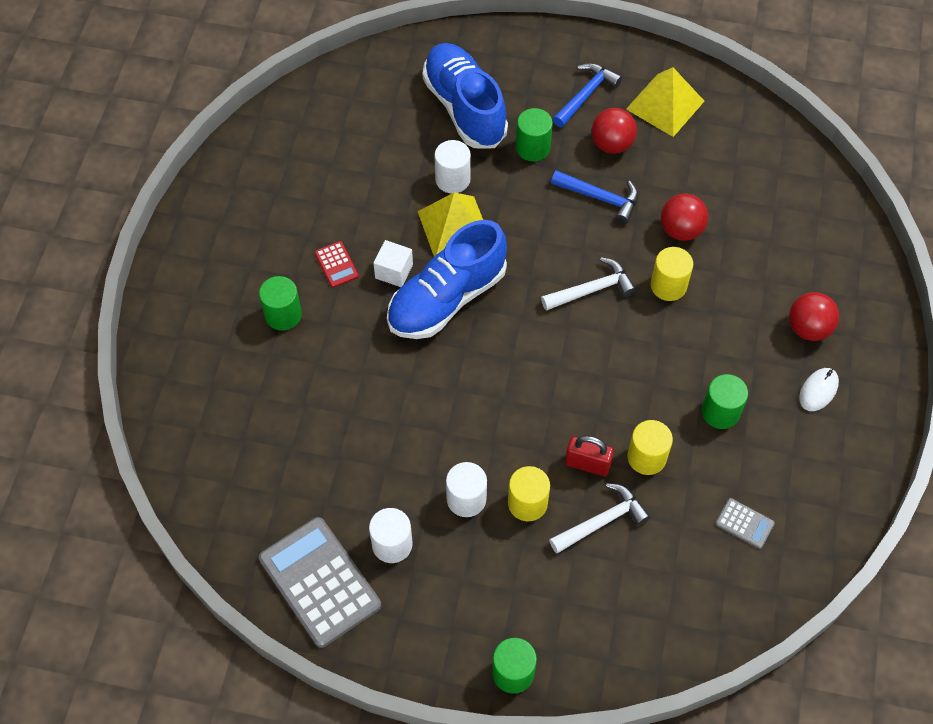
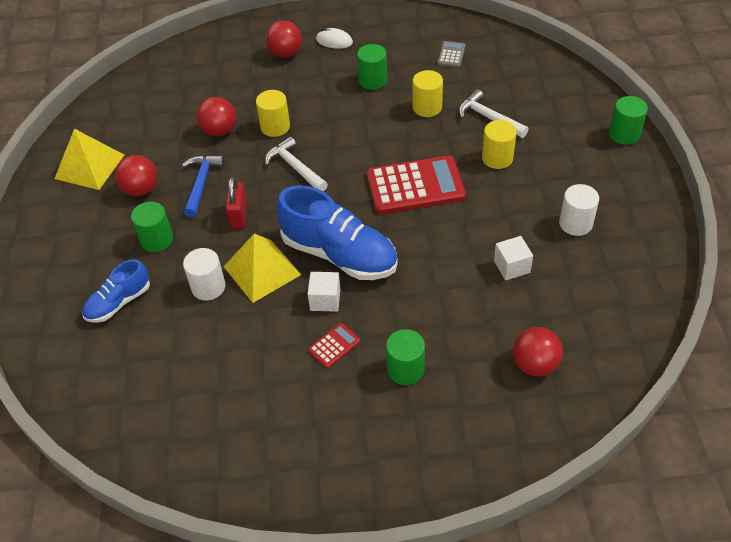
camera: 105 degrees left, 10 degrees down
(236, 425) = (534, 364): none -> red ball
(320, 582) = (633, 257): grey calculator -> none
(361, 453) = (511, 266): none -> white cube
(464, 108) = (119, 302): blue shoe -> blue shoe, size x0.56
(466, 499) = (513, 192): white cylinder -> none
(516, 400) = (415, 186): none -> red calculator
(585, 95) = (87, 219): blue hammer -> none
(587, 464) = (448, 135): red padlock -> red padlock (239, 215)

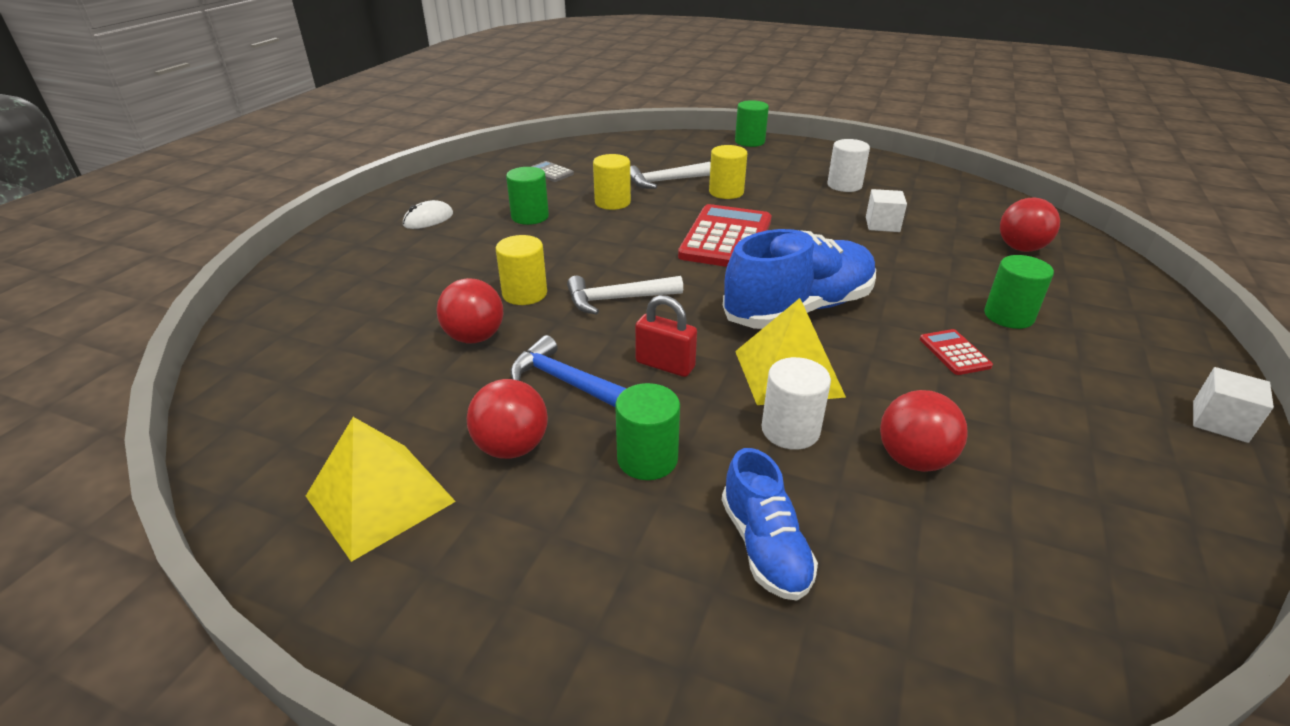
camera: 65 degrees left, 15 degrees down
(285, 53) = (398, 252): red ball -> red ball (913, 459)
(325, 300) = (871, 339): white cube -> white cube (1219, 421)

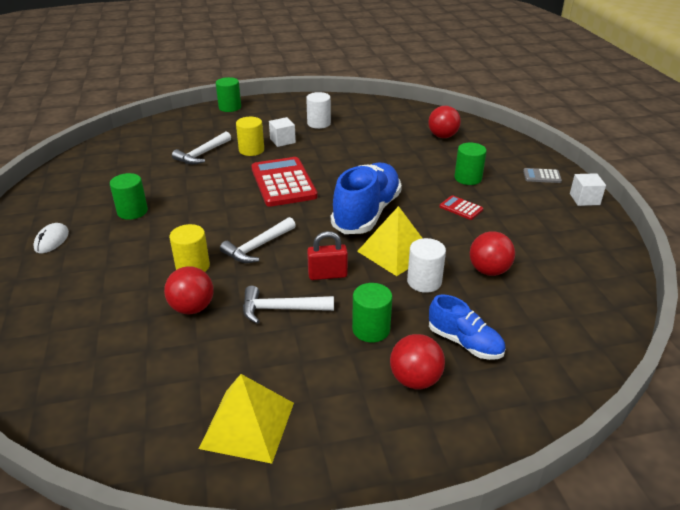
camera: 35 degrees left, 0 degrees up
(512, 447) = (292, 359): red ball -> red ball (415, 380)
(550, 172) = (108, 172): grey calculator -> grey calculator (542, 176)
(566, 381) = (281, 309): blue hammer -> white hammer
(612, 202) = (182, 181): yellow cylinder -> none
(882, 224) = (363, 144): white cube -> white cube (282, 141)

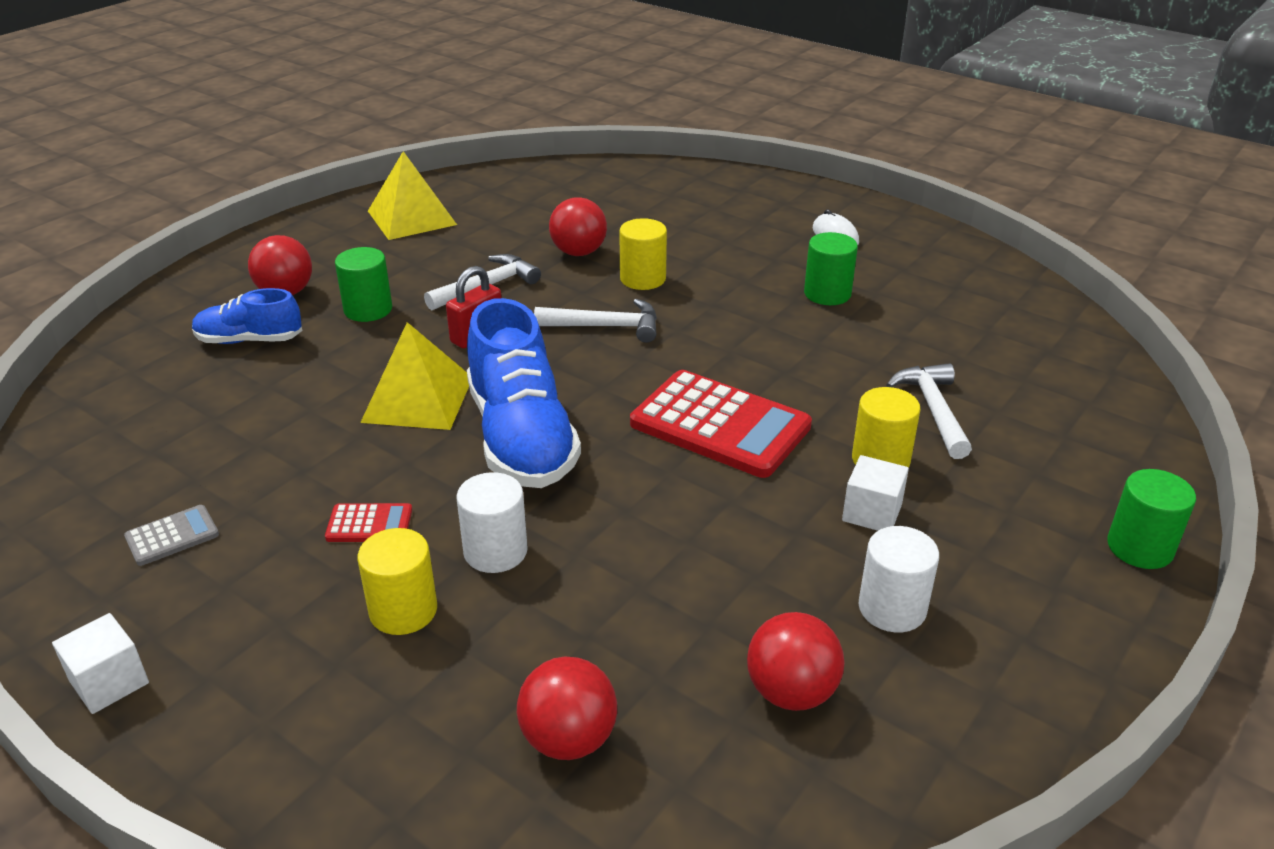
camera: 140 degrees right, 0 degrees up
(258, 247) = (605, 327): white hammer -> white hammer turned 90 degrees clockwise
(424, 282) = (344, 380): white cylinder -> white cylinder (495, 551)
(468, 178) = (403, 611): green cylinder -> yellow cylinder
(489, 271) = (259, 433): red ball -> red ball (791, 692)
(542, 176) = (231, 713): grey calculator -> grey calculator (172, 536)

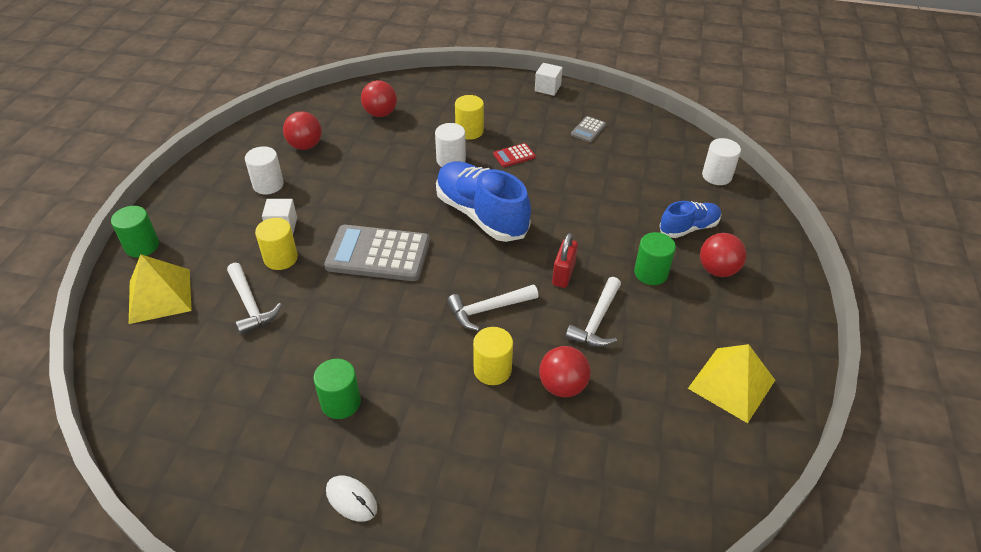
camera: 155 degrees right, 10 degrees up
(99, 391) = (716, 176): none -> white cylinder
(417, 399) = (554, 220): yellow pyramid -> yellow pyramid (160, 295)
(720, 425) = (378, 254): red calculator -> grey calculator

